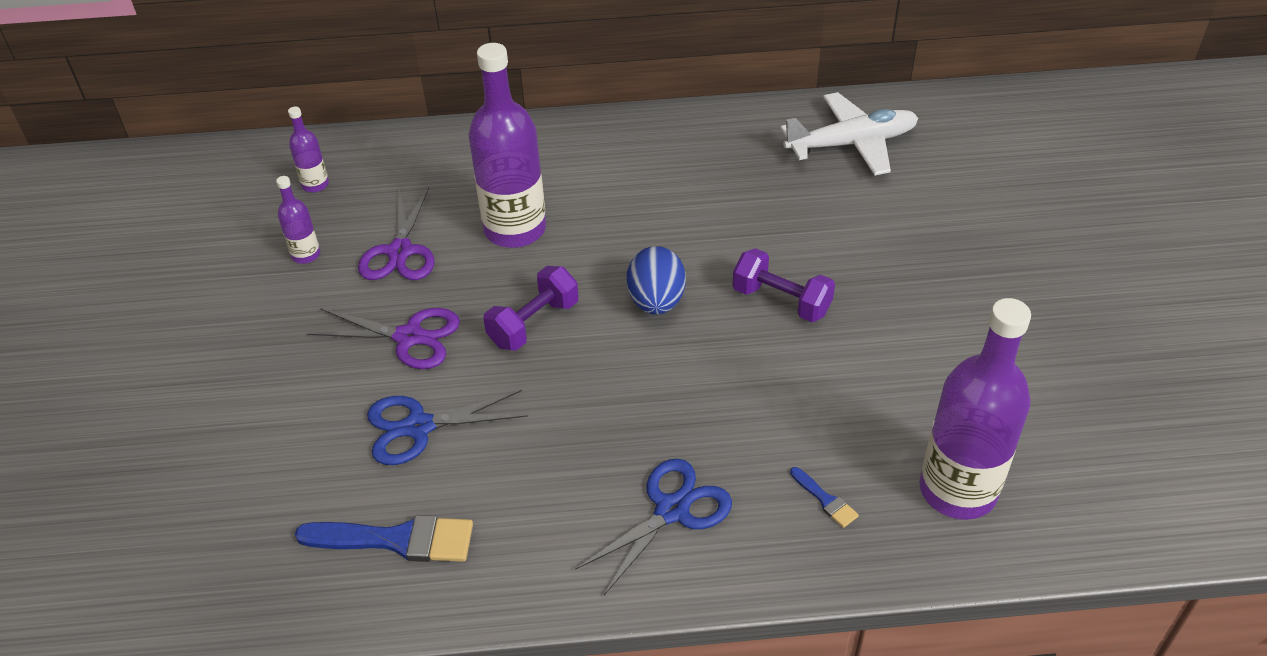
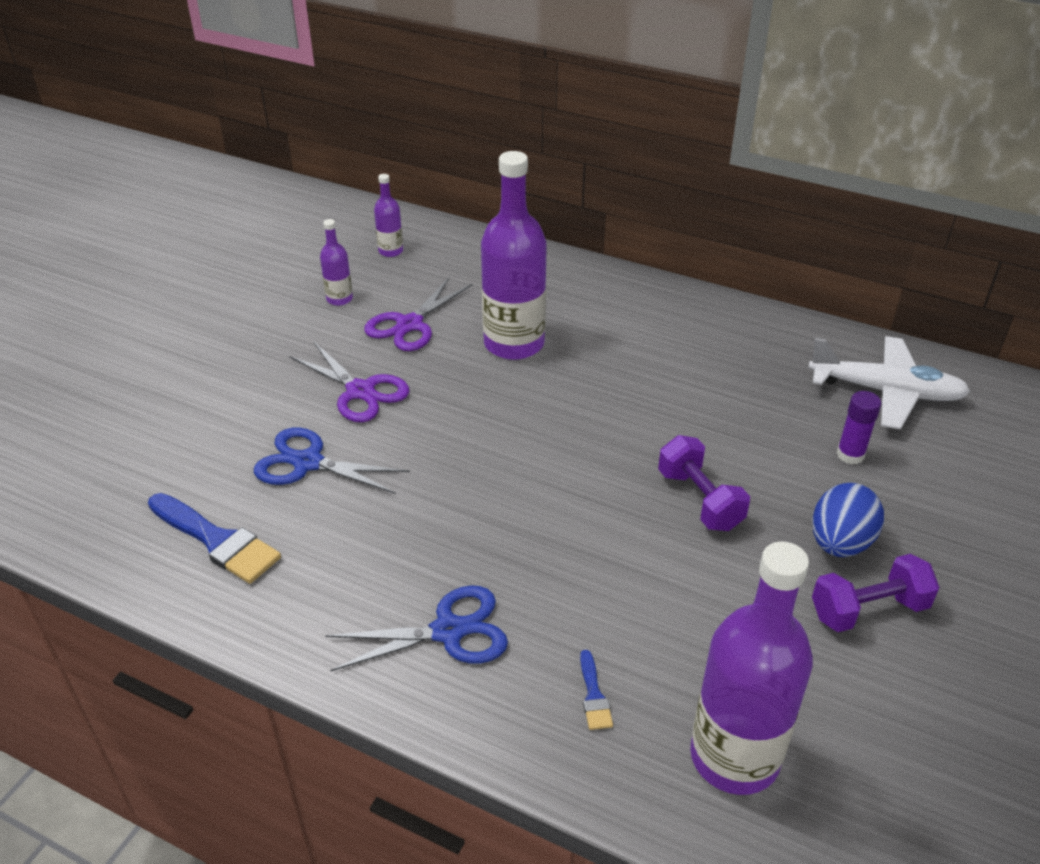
camera: 30 degrees right, 5 degrees down
(533, 323) = (465, 423): purple dumbbell -> purple dumbbell (868, 610)
(656, 302) = (583, 451): blue egg -> blue egg (840, 543)
(864, 210) = (850, 455): none -> purple glue stick

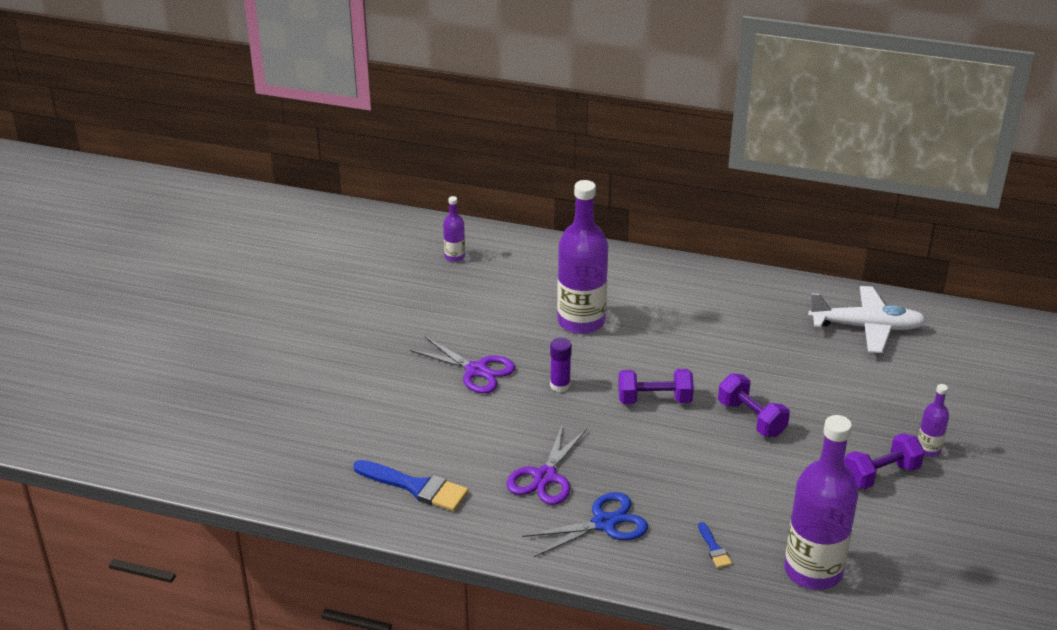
camera: 10 degrees left, 5 degrees down
(308, 463) = (459, 426): blue scissors -> none
(339, 299) = (429, 300): purple bottle -> purple bottle (928, 449)
(410, 324) = (494, 315): purple scissors -> purple scissors (545, 477)
(575, 457) = (654, 400): none -> purple dumbbell
(840, 543) = (854, 435): blue egg -> none
(850, 455) = (850, 375): purple glue stick -> purple glue stick (560, 385)

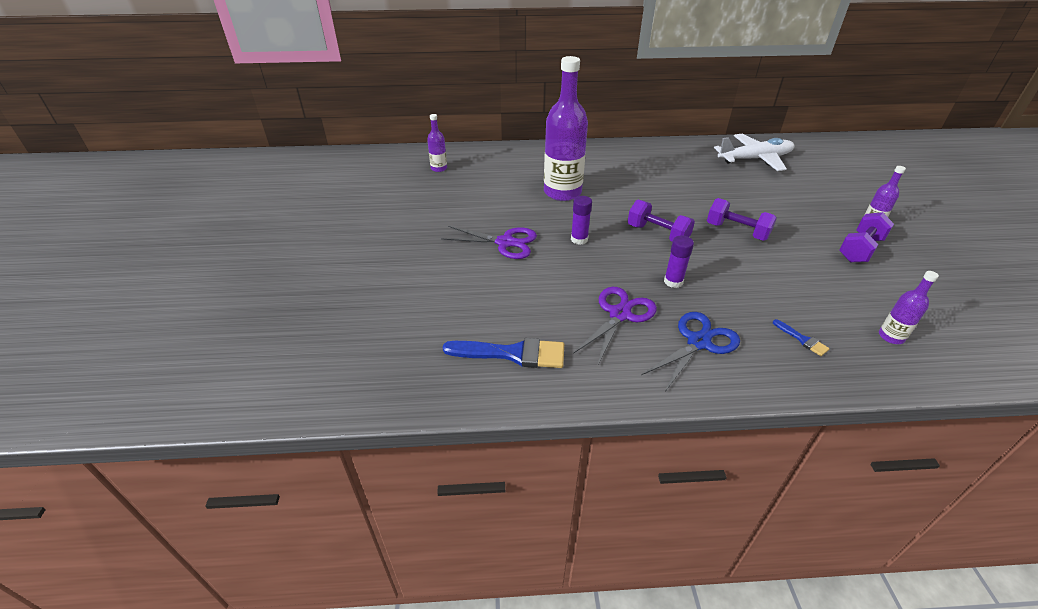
camera: 20 degrees left, 5 degrees up
(545, 477) = (619, 314): purple scissors -> purple scissors turned 150 degrees counterclockwise
(628, 457) = (673, 281): none -> purple glue stick
(654, 400) = (657, 234): purple dumbbell -> purple dumbbell turned 60 degrees clockwise
(813, 570) = (891, 336): purple bottle -> purple bottle, size x0.46

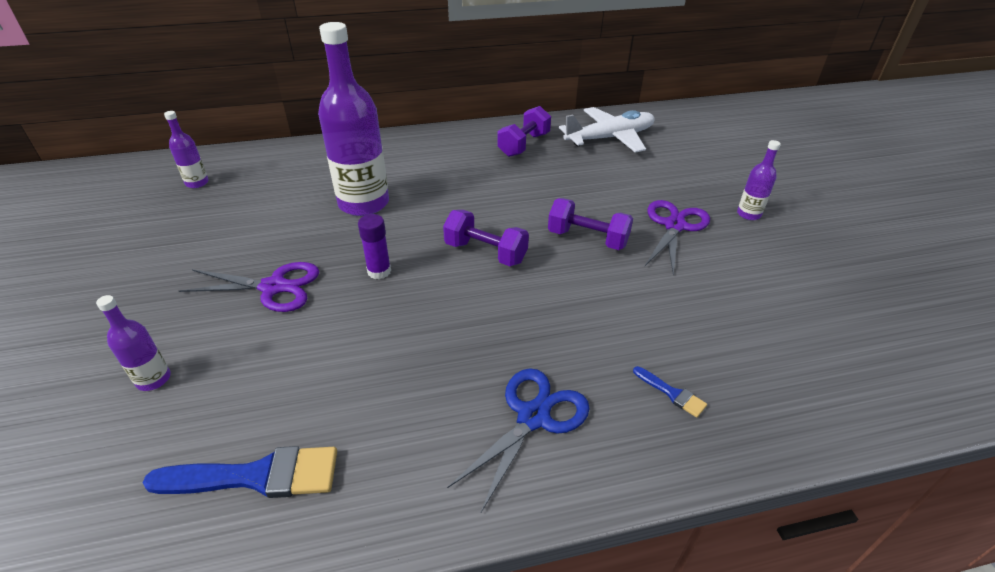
camera: 10 degrees left, 0 degrees up
(619, 314) = (425, 385): purple scissors -> purple scissors (674, 226)
(673, 281) = (502, 323): purple glue stick -> none
(860, 249) = (737, 249): purple dumbbell -> purple dumbbell (523, 145)
(891, 336) = (783, 373): purple bottle -> purple bottle (153, 379)

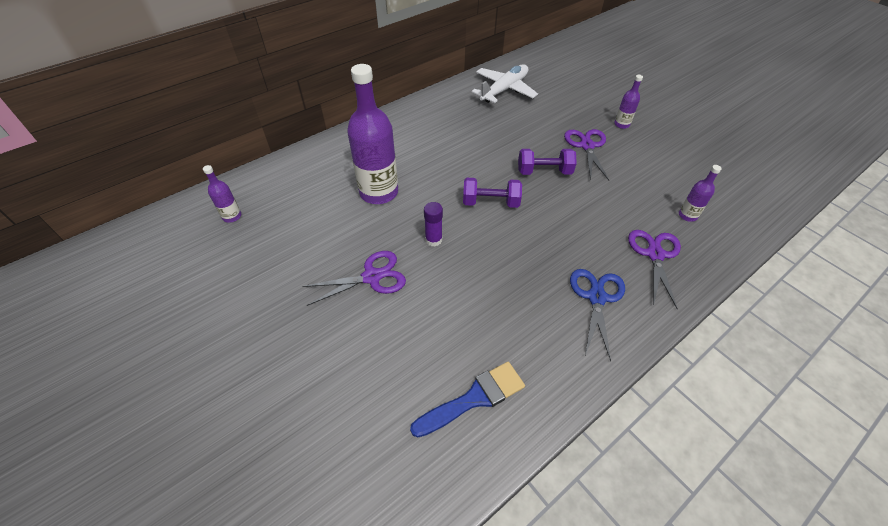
camera: 25 degrees left, 10 degrees up
(153, 379) = (350, 371): purple bottle -> purple bottle (687, 215)
(523, 145) = (452, 111): purple dumbbell -> none
(672, 393) = (655, 254): blue brush -> purple scissors

